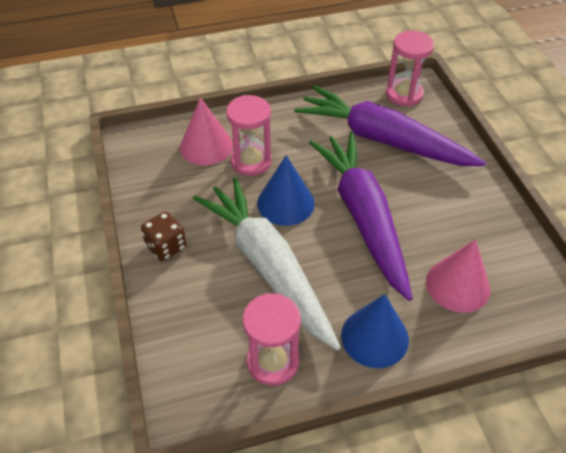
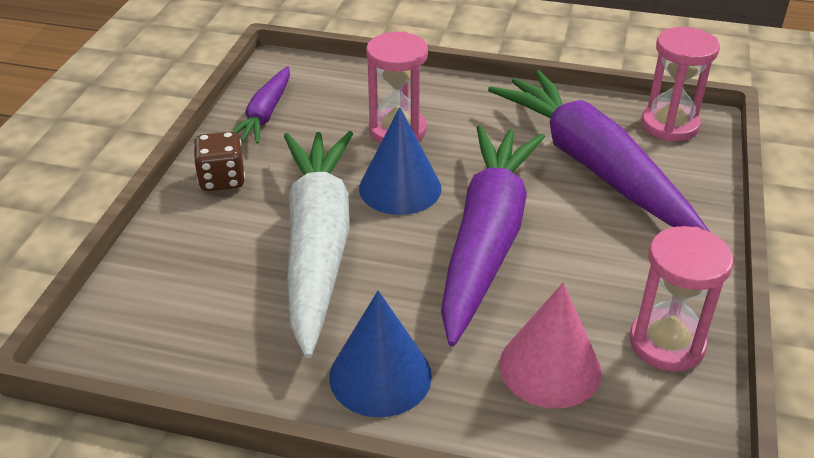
camera: 30 degrees right, 10 degrees down
(153, 183) = (265, 114): none -> purple carrot
(206, 146) = (358, 98): pink cone -> none
(272, 362) = (231, 344): pink hourglass -> pink hourglass (666, 343)

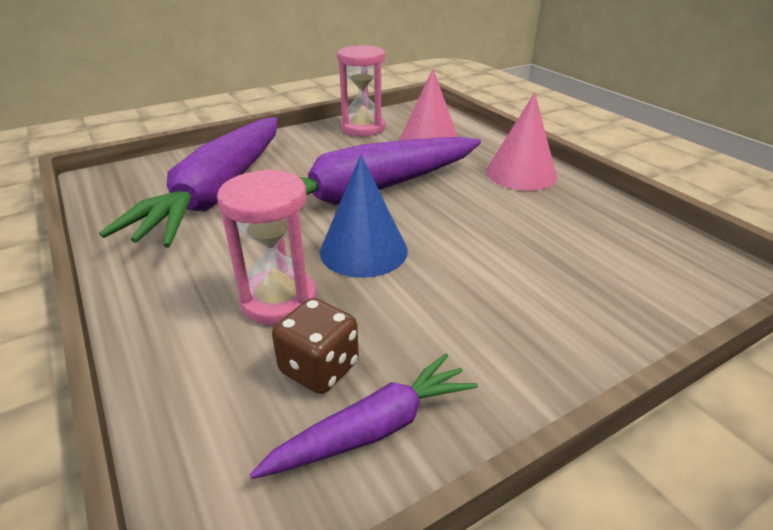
camera: 135 degrees left, 5 degrees down
(222, 180) = (518, 357): brown dice -> brown dice (319, 368)
(317, 245) = (484, 247): white carrot -> none
(380, 375) = (521, 174): blue cone -> pink cone
(669, 125) = (118, 186): pink hourglass -> none

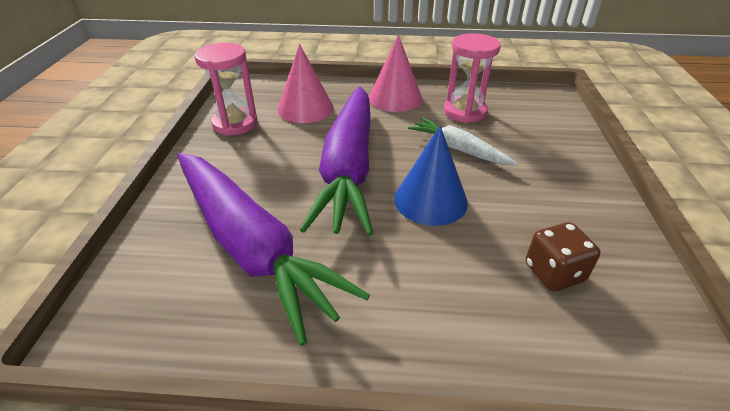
camera: 55 degrees left, 5 degrees up
(279, 300) = (462, 265): pink hourglass -> pink hourglass (465, 112)
(374, 428) = (620, 270): purple carrot -> none
(478, 239) = (458, 149): none -> white carrot

